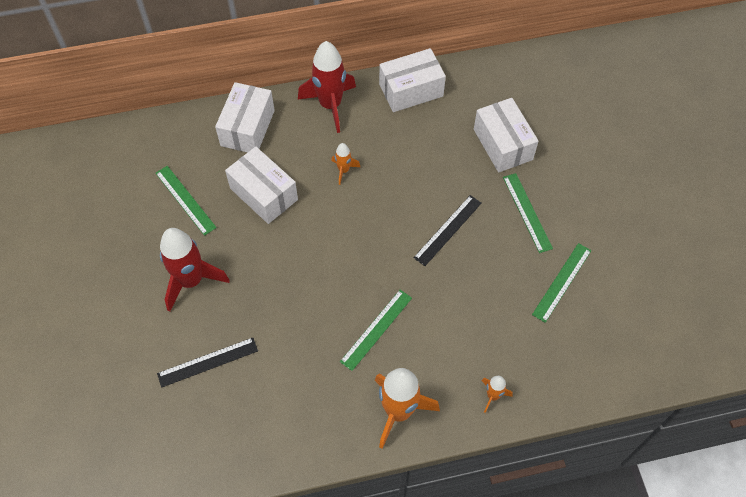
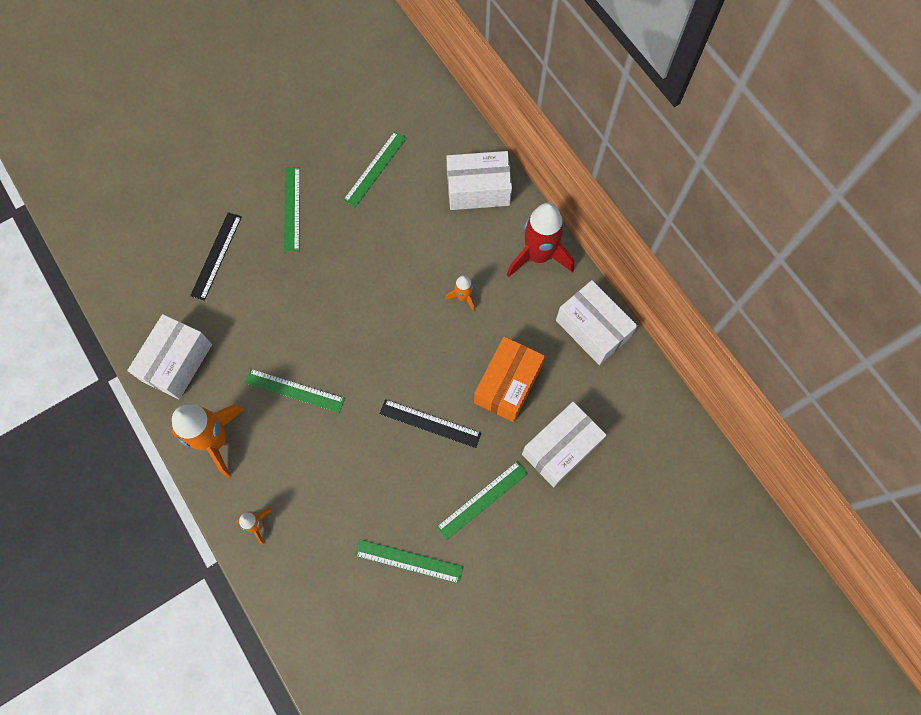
camera: 70 degrees right, 10 degrees up
(191, 281) = (292, 209): red rocket -> green ruler
(208, 362) = (216, 255): black ruler -> black ruler turned 60 degrees clockwise
(264, 194) = (407, 234): white box -> white box (177, 362)
(435, 163) = (507, 384): none -> orange box

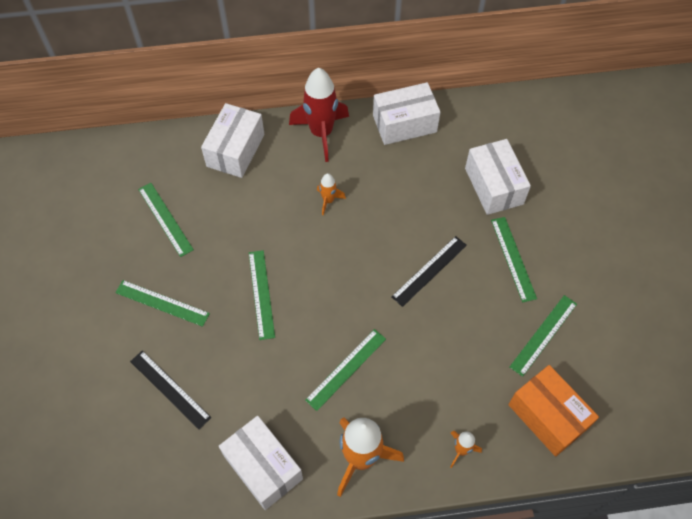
camera: 65 degrees left, 10 degrees down
(337, 285) = (261, 294): none -> green ruler
(507, 384) = (422, 200): orange box -> orange box (547, 416)

